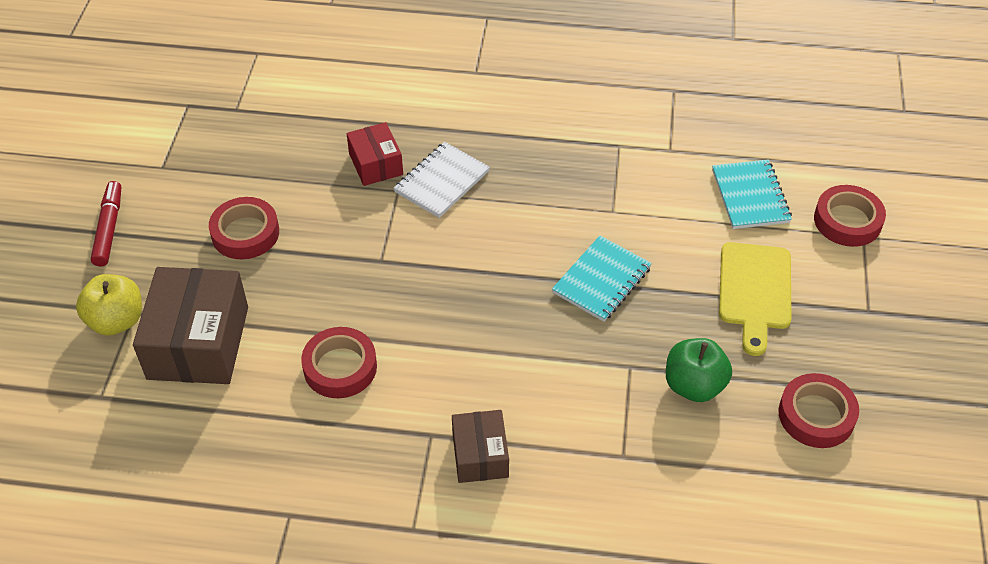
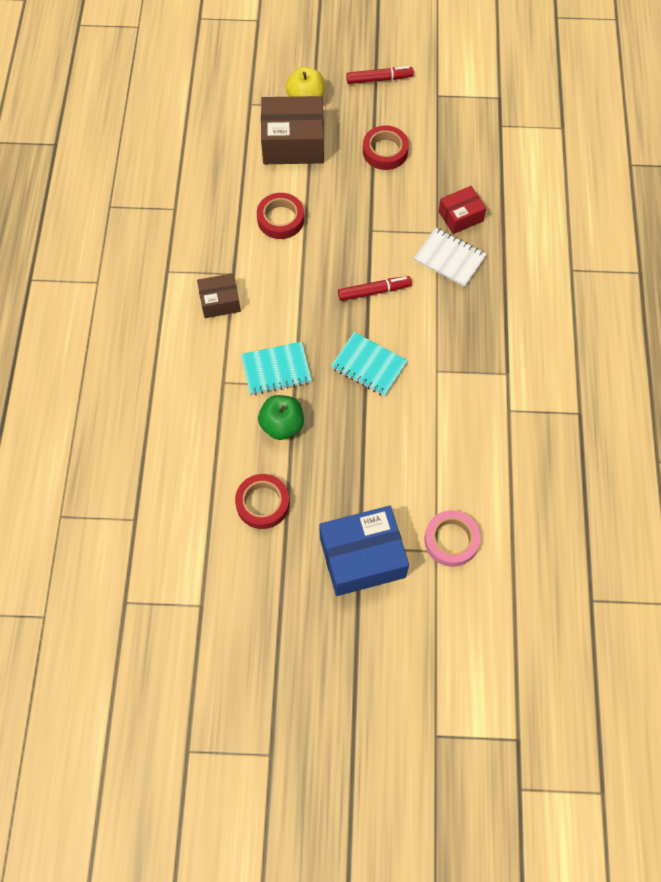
camera: 85 degrees right, 15 degrees up
(484, 266) = (373, 291): none -> red marker
(750, 196) = (467, 468): turquoise notebook -> turquoise notebook (276, 370)
(755, 291) = (370, 468): yellow cutting board -> none
(847, 221) = (451, 540): red tape -> pink tape
(881, 309) = (362, 557): none -> blue box

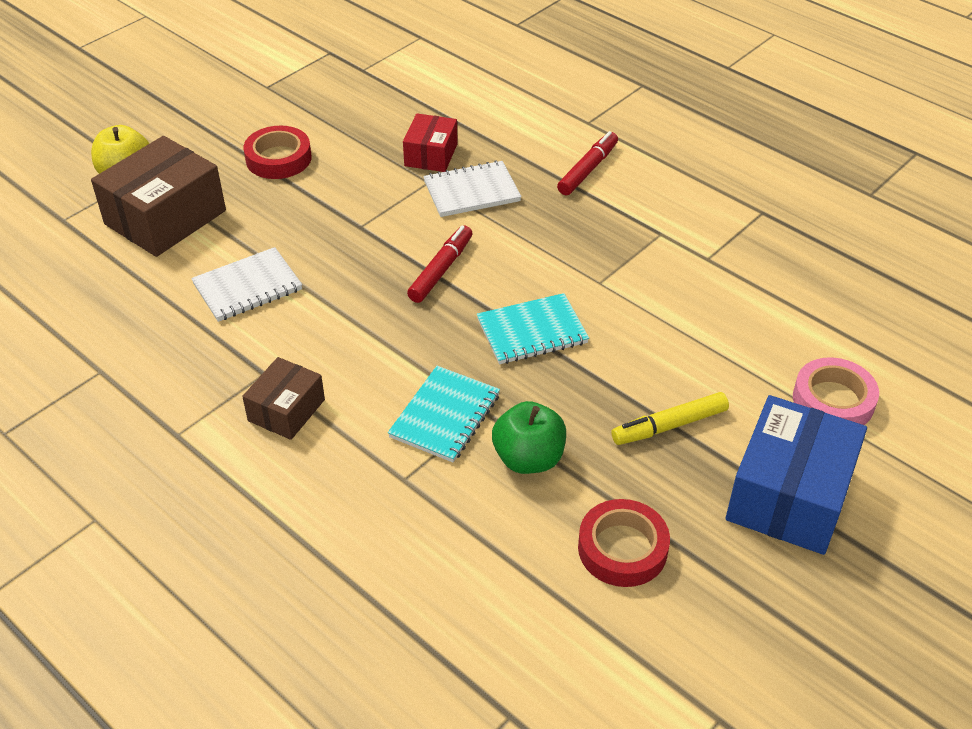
camera: 50 degrees left, 20 degrees down
(280, 219) = (248, 287): red tape -> white notebook
(361, 473) = (670, 426): none -> yellow marker
(379, 79) = (186, 111): red marker -> red marker (587, 170)

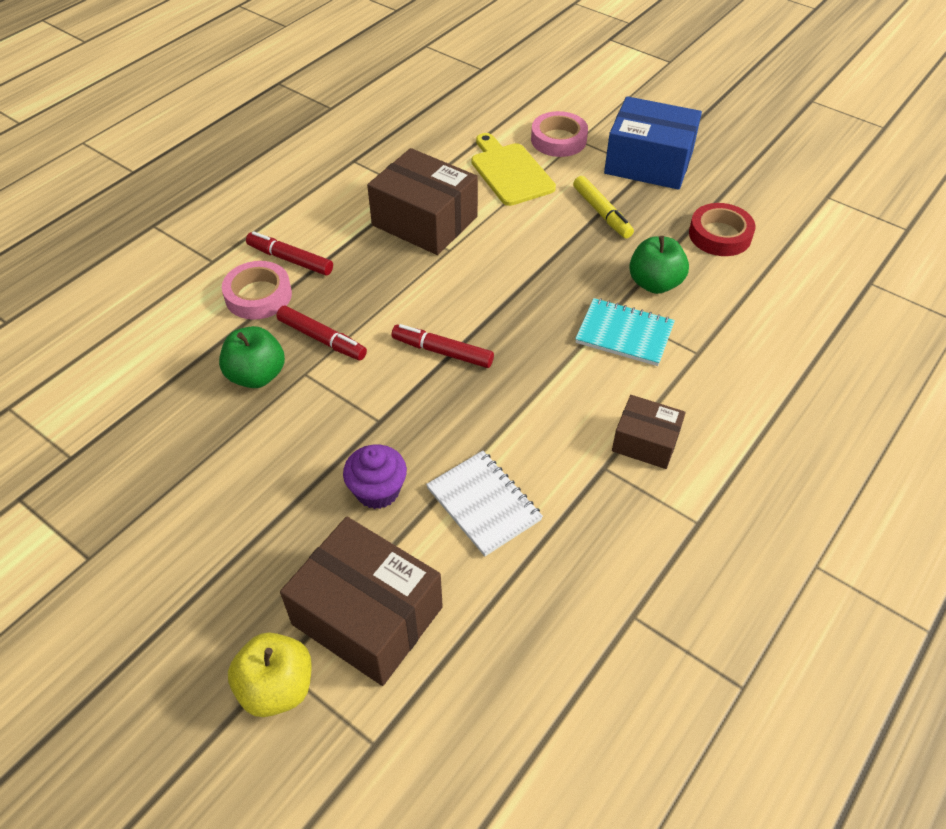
camera: 95 degrees left, 5 degrees up
(278, 158) = (253, 516): red tape -> none
(282, 224) = (377, 491): none -> purple cupcake
(431, 155) = (257, 375): red box -> green apple
(471, 191) = (321, 339): white notebook -> red marker
(532, 332) = (516, 287): turquoise notebook -> none
(536, 152) = (258, 295): none -> pink tape
(651, 265) = (424, 221): none -> brown box
(752, 344) = (510, 172): none -> yellow cutting board

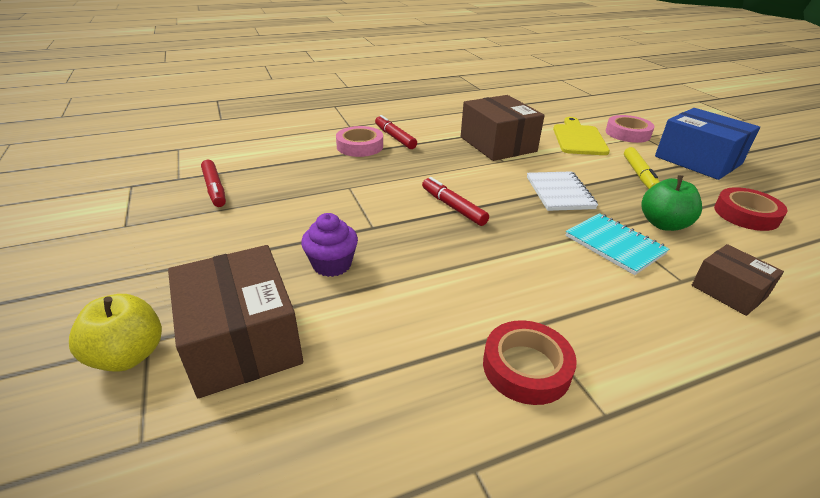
camera: 30 degrees right, 15 degrees down
(257, 375) = (319, 179): green apple -> none
(321, 339) = (377, 175): red marker -> red marker (215, 188)
(484, 504) = (404, 307): white notebook -> white notebook (559, 193)
(621, 511) = (526, 367): none -> red tape
(645, 442) = (588, 324): brown box -> brown box (728, 291)

